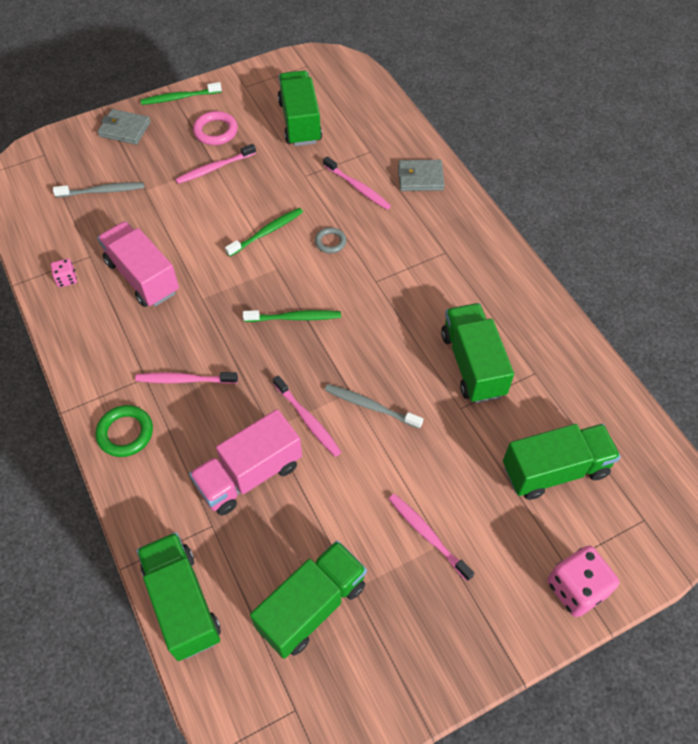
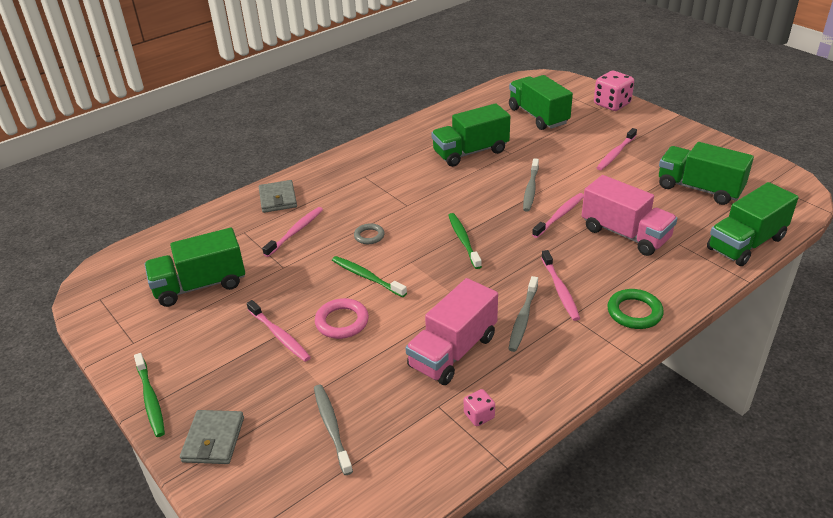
camera: 100 degrees left, 20 degrees down
(158, 337) = (523, 319): none -> grey toothbrush
(215, 131) = (216, 349): pink ring -> pink ring (342, 322)

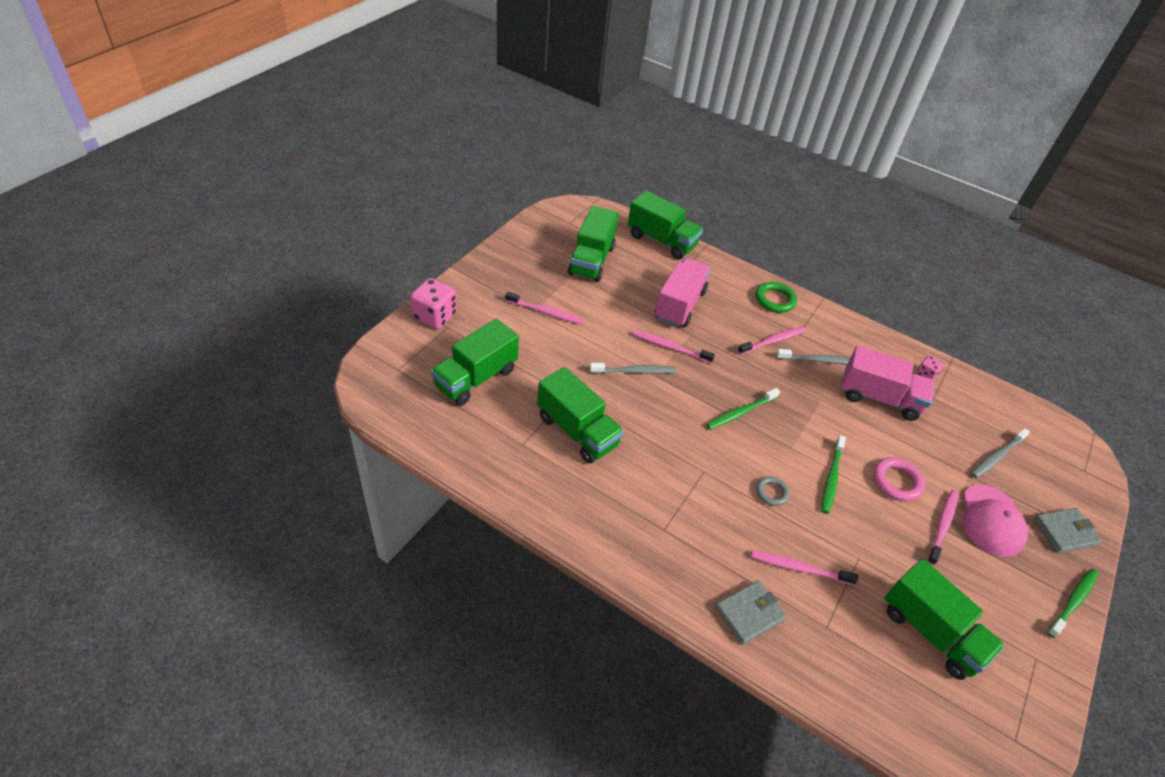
camera: 115 degrees left, 10 degrees up
(263, 378) = (991, 520): none -> pink cap

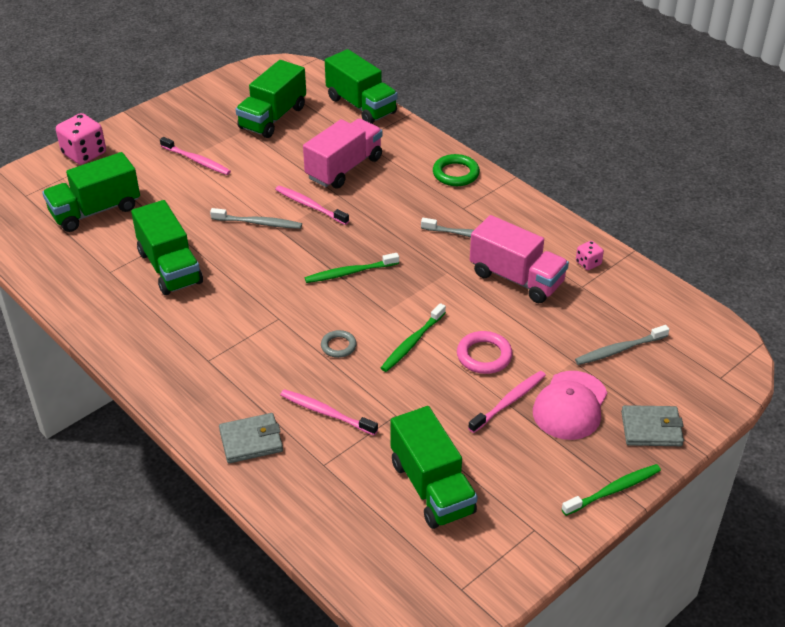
camera: 20 degrees right, 5 degrees down
(773, 341) = (428, 212): pink toothbrush -> none

